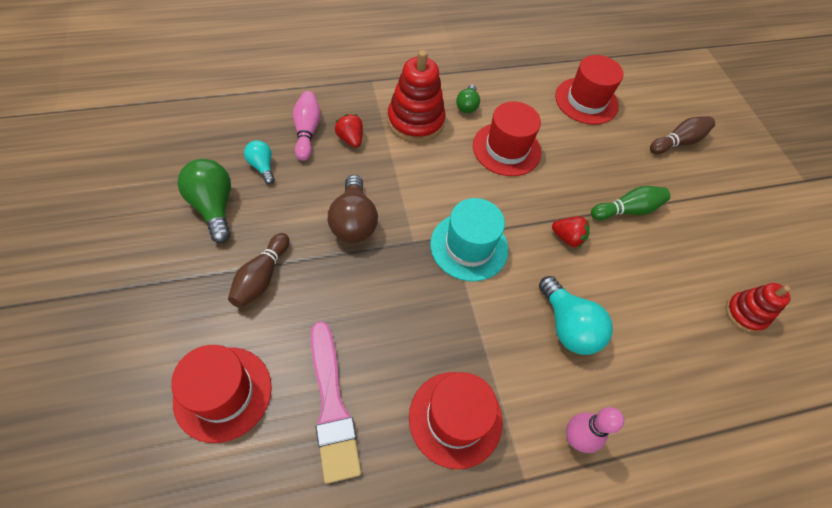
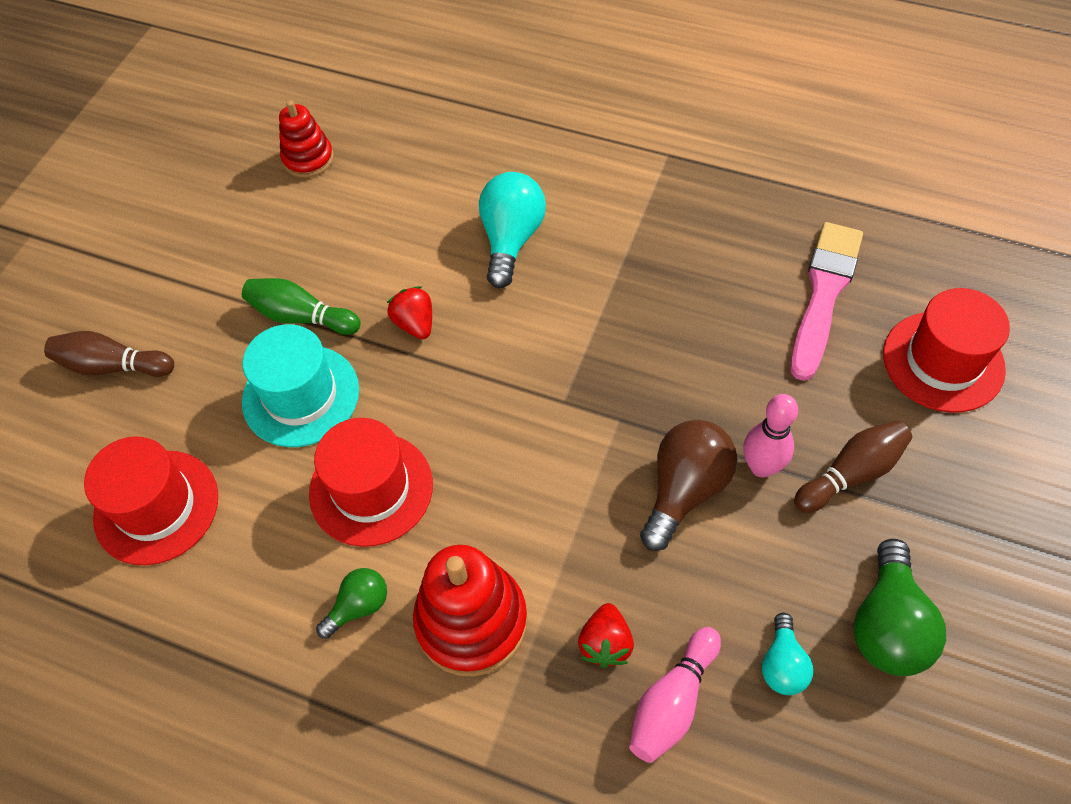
camera: 135 degrees left, 0 degrees up
(455, 418) = (700, 224): red hat -> none
(469, 246) = (550, 376): turquoise hat -> turquoise hat (301, 395)
(575, 438) = (594, 158): pink bowling pin -> pink bowling pin (761, 467)

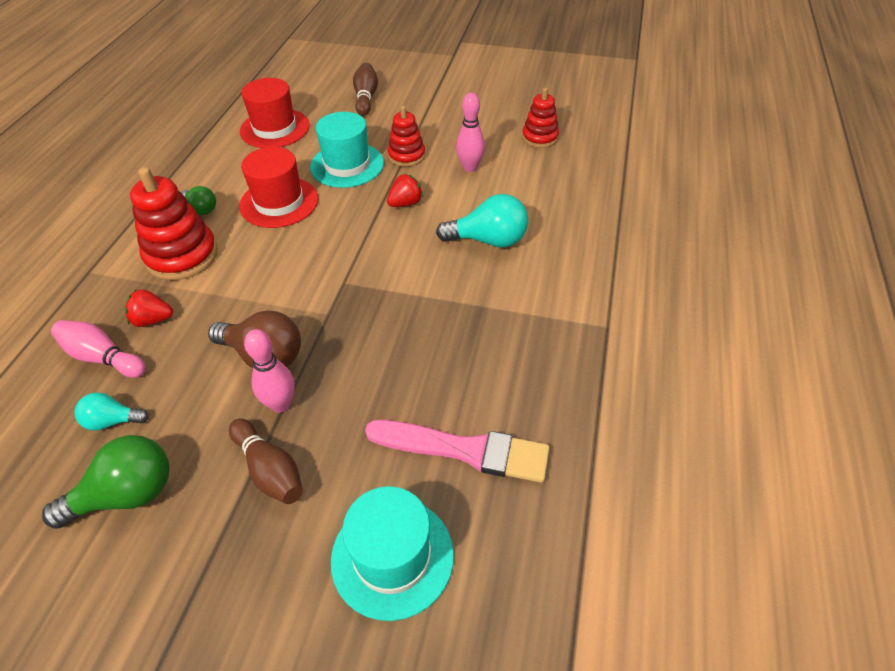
camera: 80 degrees right, 10 degrees down
(301, 316) = (406, 156): green bowling pin -> red stacking toy
(354, 243) = (470, 167): none -> pink bowling pin
(887, 624) = (127, 495): green light bulb -> green light bulb turned 150 degrees clockwise
(943, 361) = (392, 557): red hat -> turquoise hat

